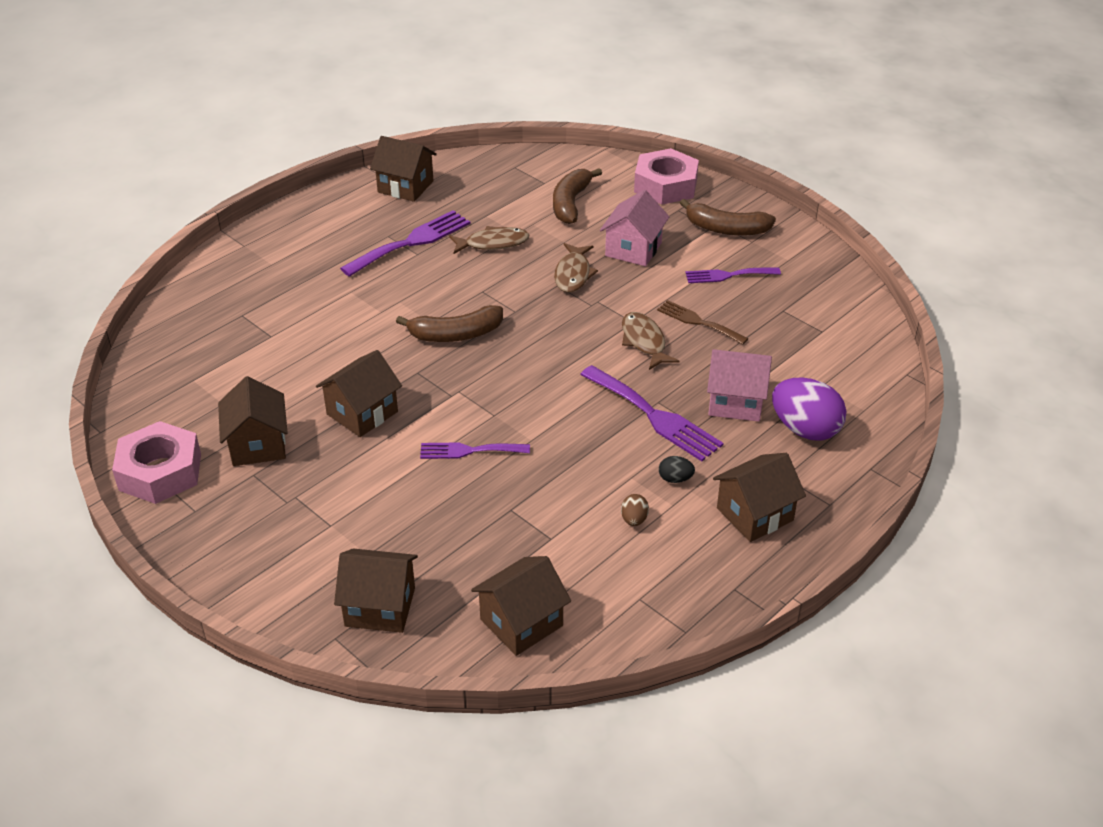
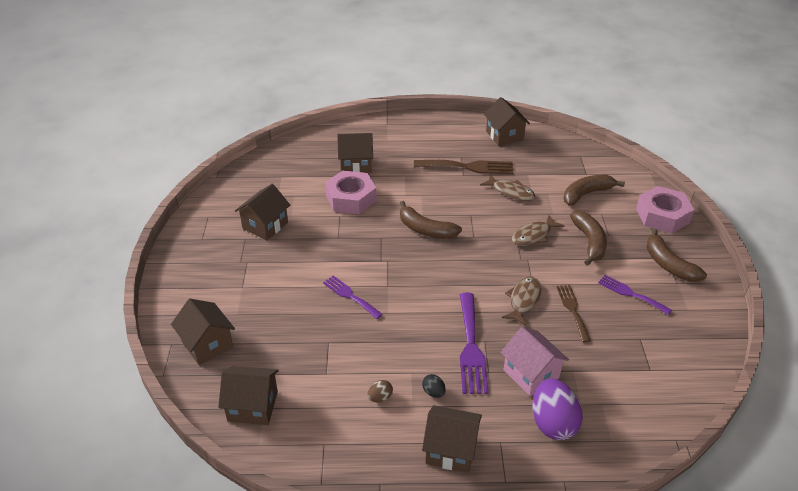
camera: 45 degrees right, 0 degrees up
(160, 472) = (213, 211): pink nut -> pink nut (351, 198)
(362, 413) = (328, 241): brown house -> brown house (356, 165)
(411, 242) = (468, 167): purple fork -> brown fork
(633, 249) = (589, 242): pink house -> brown banana

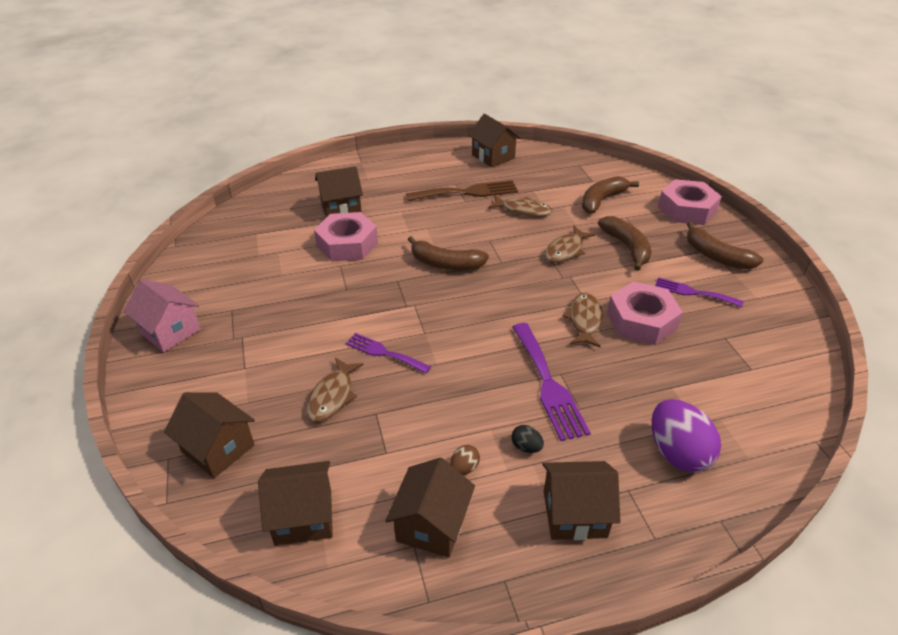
camera: 15 degrees left, 0 degrees up
(265, 225) = (253, 290): brown house -> brown house (431, 524)
(300, 322) = (332, 396): none -> brown fish
(531, 374) = (628, 401): pink house -> pink house (170, 331)
(573, 310) = (641, 321): brown fork -> pink nut

